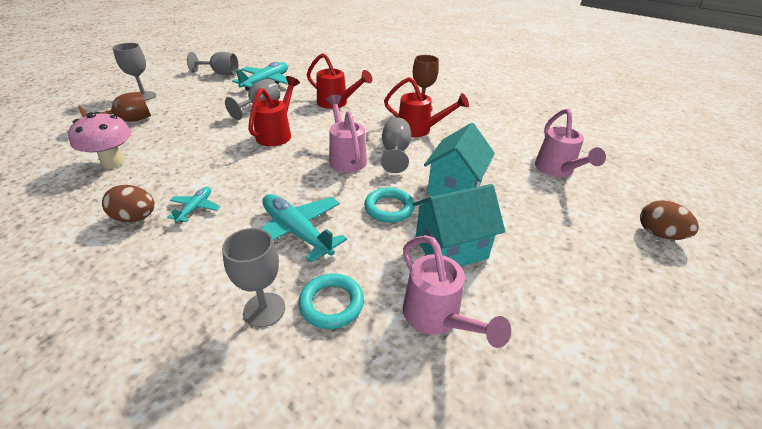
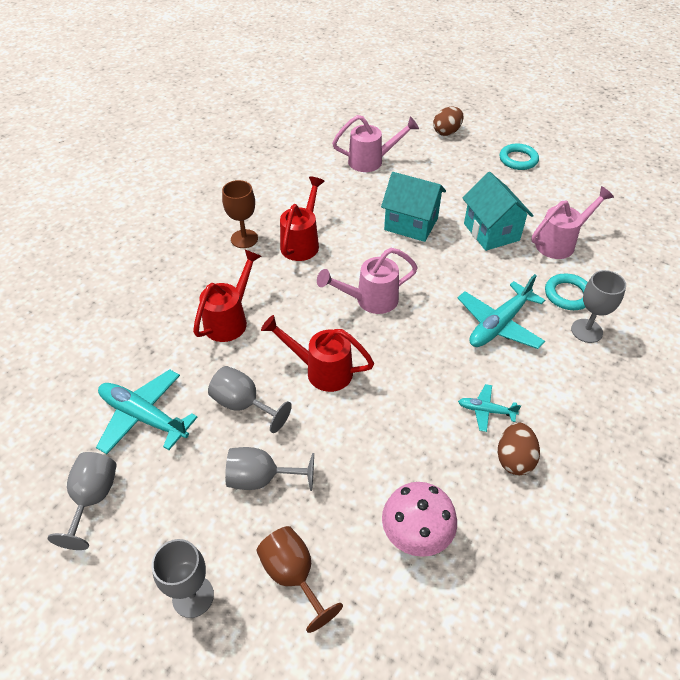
camera: 90 degrees left, 10 degrees up
(389, 208) = (450, 266): turquoise ring -> turquoise ring (518, 160)
(395, 152) = (354, 262): grey goblet -> grey goblet (261, 478)

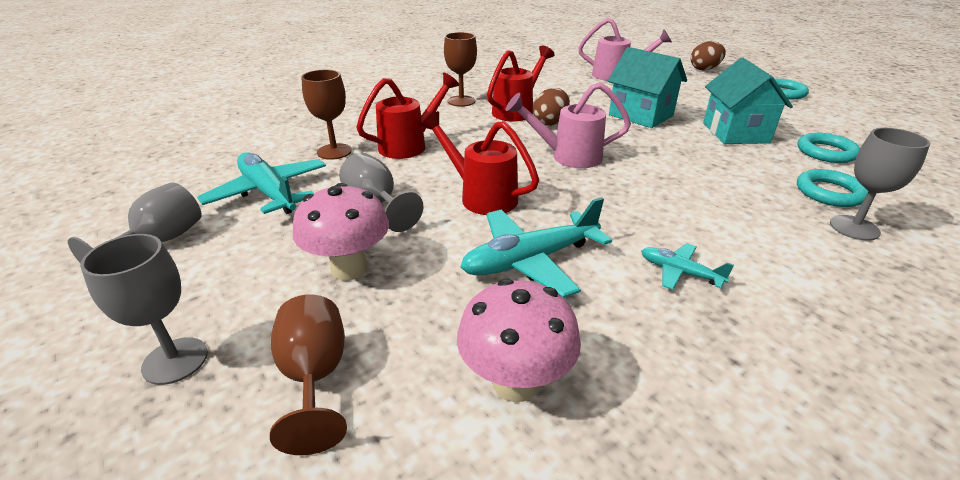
camera: 20 degrees right, 15 degrees down
(167, 346) = (334, 151): none -> brown goblet
(261, 478) = (349, 268): grey goblet -> pink mushroom
(499, 325) = (724, 201): turquoise plane -> turquoise plane (530, 261)
(514, 459) = (708, 332): brown egg -> brown egg (550, 122)
(560, 243) = (826, 152): pink watering can -> turquoise ring

